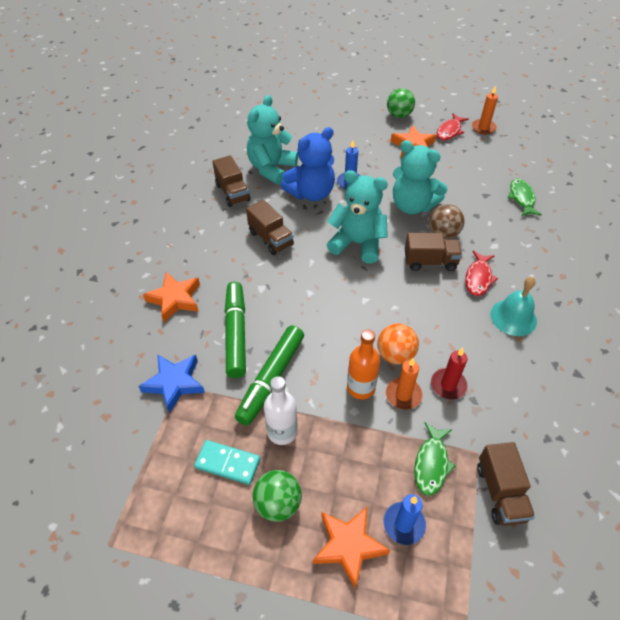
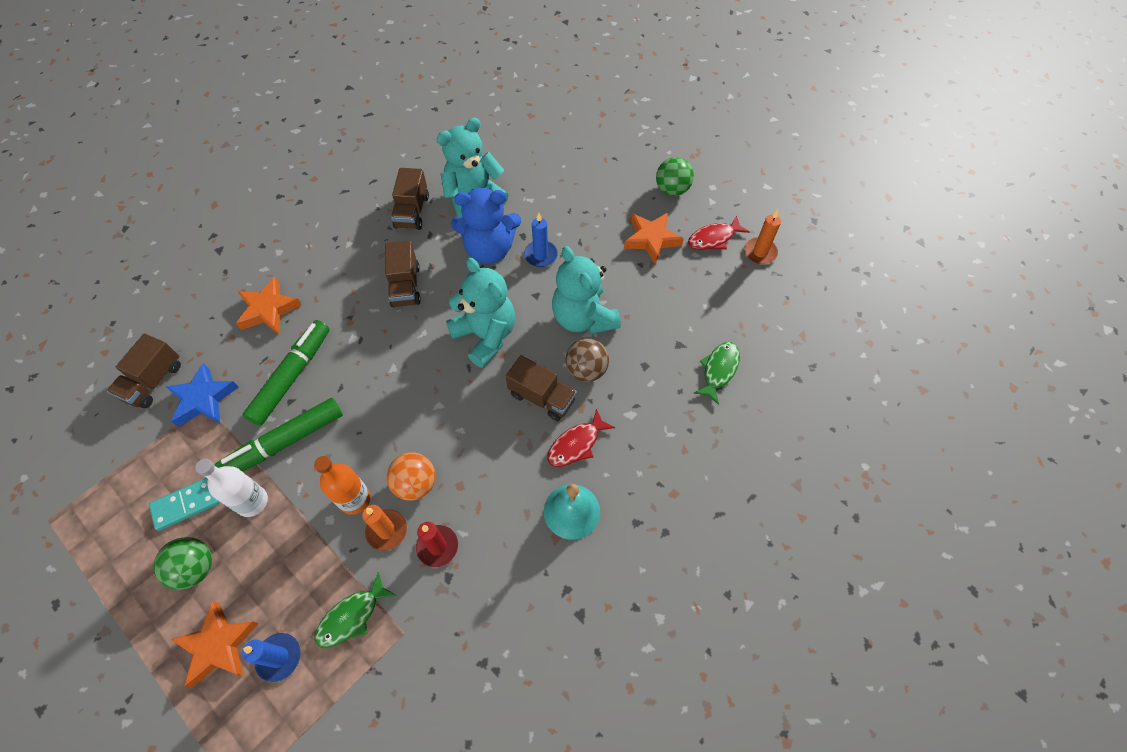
camera: 30 degrees right, 10 degrees up
(228, 463) = (186, 504): turquoise domino -> turquoise domino turned 75 degrees counterclockwise
(500, 492) = (388, 686): brown truck -> brown truck (153, 381)

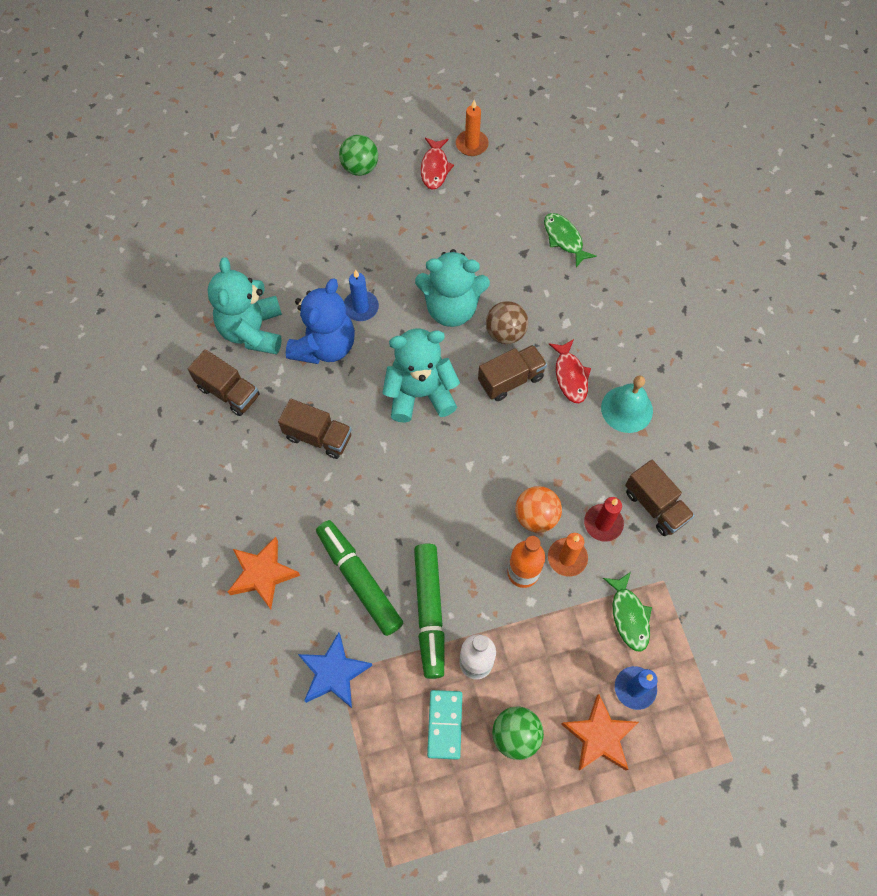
camera: 60 degrees left, 5 degrees up
(153, 381) = (280, 717): brown truck -> brown truck (655, 506)
(651, 239) = (404, 213): orange star -> none

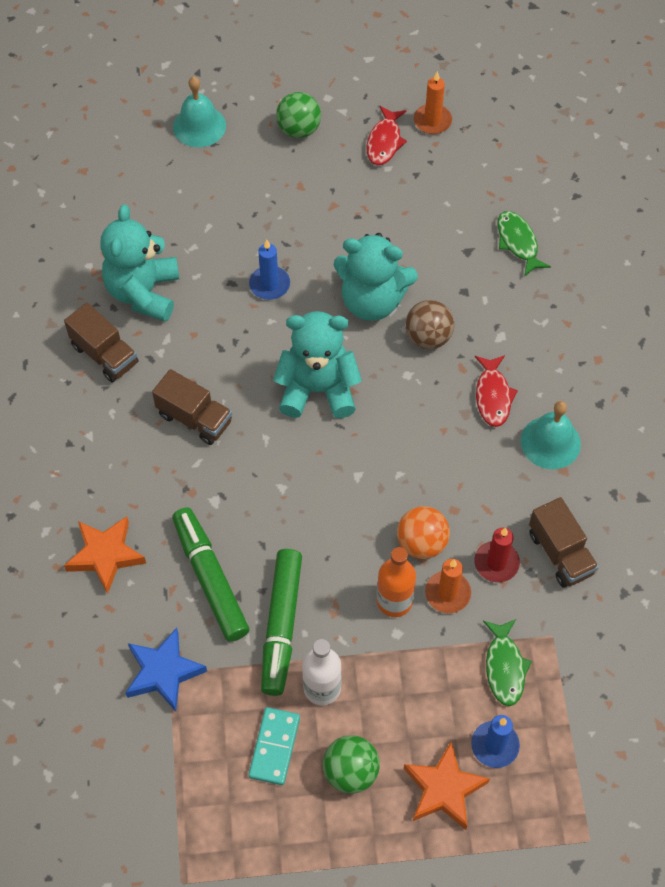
camera: 10 degrees right, 5 degrees down
(274, 177) = (199, 126): none -> turquoise bell
(325, 346) = (221, 321): blue teddy bear -> none
(511, 379) = (424, 389): brown truck -> none

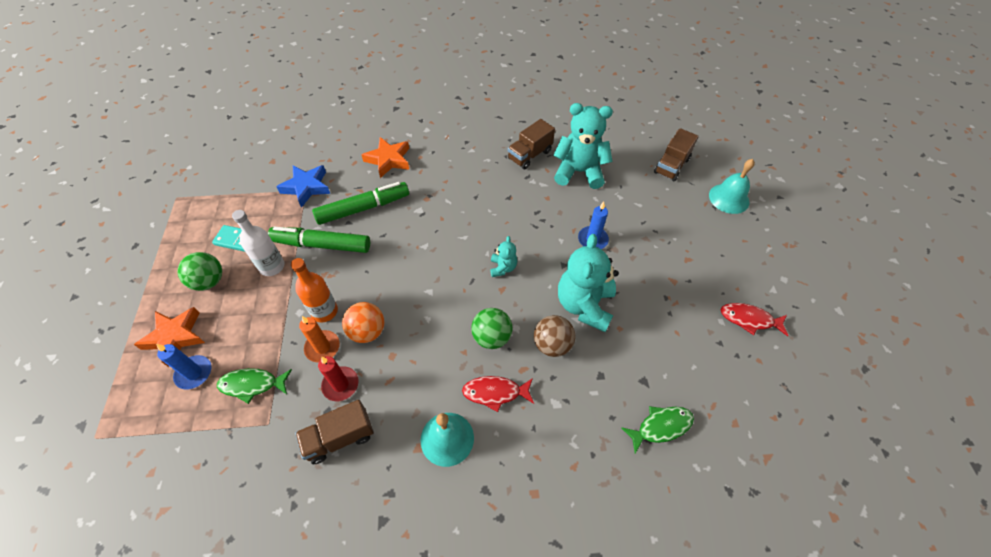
camera: 90 degrees right, 5 degrees down
(195, 418) = (481, 199): brown truck -> brown truck (671, 166)
(299, 130) = (744, 259): green ball -> green ball (491, 337)
(317, 389) = (503, 268): turquoise teddy bear -> turquoise teddy bear, size x0.48
(432, 121) = (784, 359): orange candle -> none

